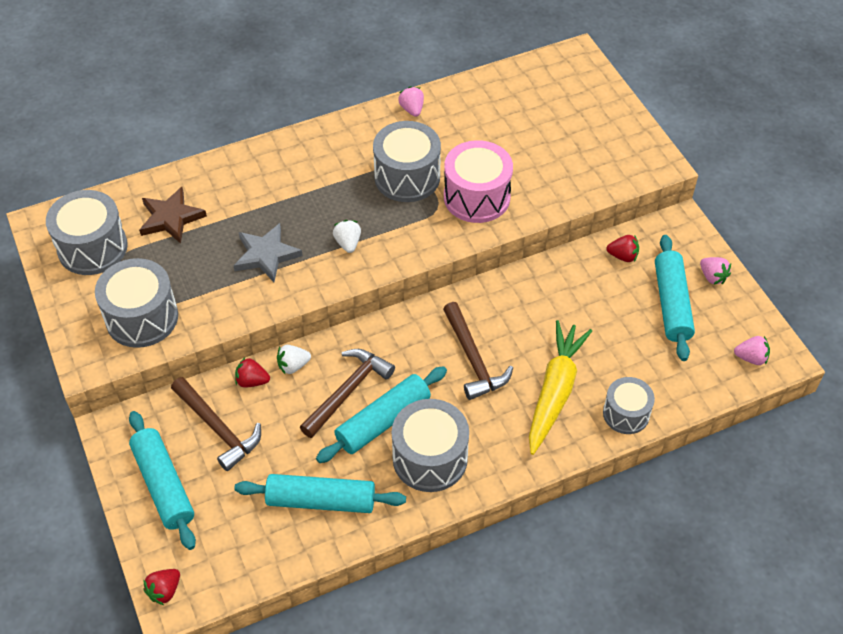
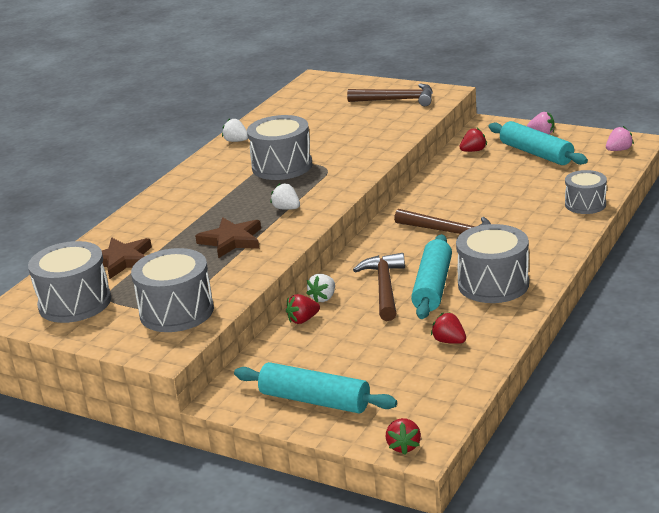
camera: 35 degrees left, 25 degrees down
(218, 428) = (313, 353): brown hammer -> brown hammer (397, 100)
(266, 255) = (231, 240): grey star -> brown star
(321, 500) = (449, 341): turquoise rolling pin -> red strawberry
(412, 109) = (236, 141): pink strawberry -> white strawberry
(476, 197) = (347, 152): pink drum -> none
(555, 391) = (525, 218): yellow carrot -> none

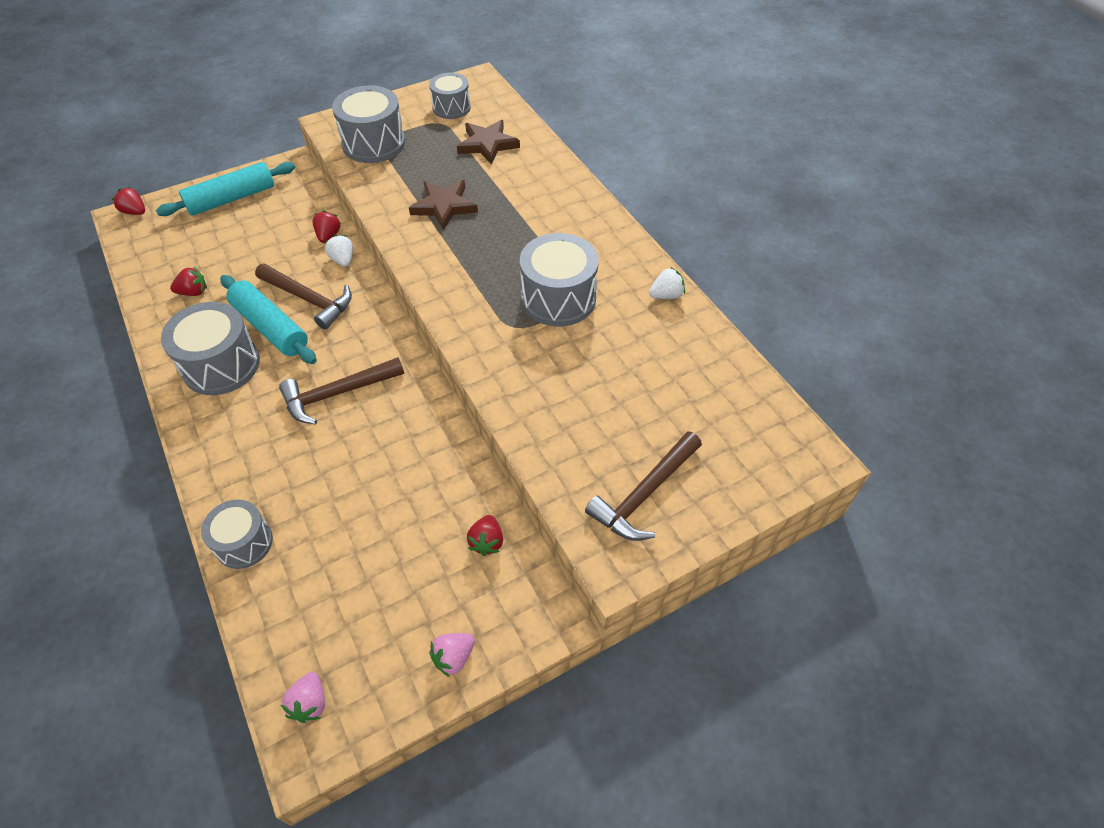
camera: 120 degrees right, 25 degrees up
(75, 303) = (451, 108): grey drum -> grey drum, size x0.63
(286, 208) = (460, 260): white strawberry -> none
(536, 153) = (407, 600): turquoise rolling pin -> none

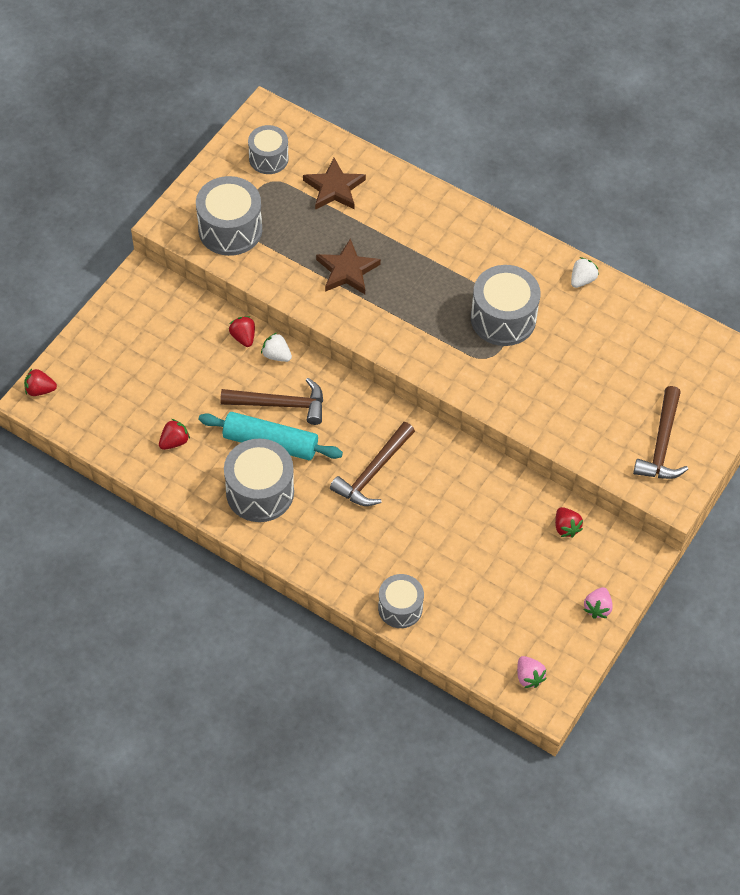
camera: 30 degrees left, 5 degrees up
(232, 199) = (119, 337): turquoise rolling pin -> none

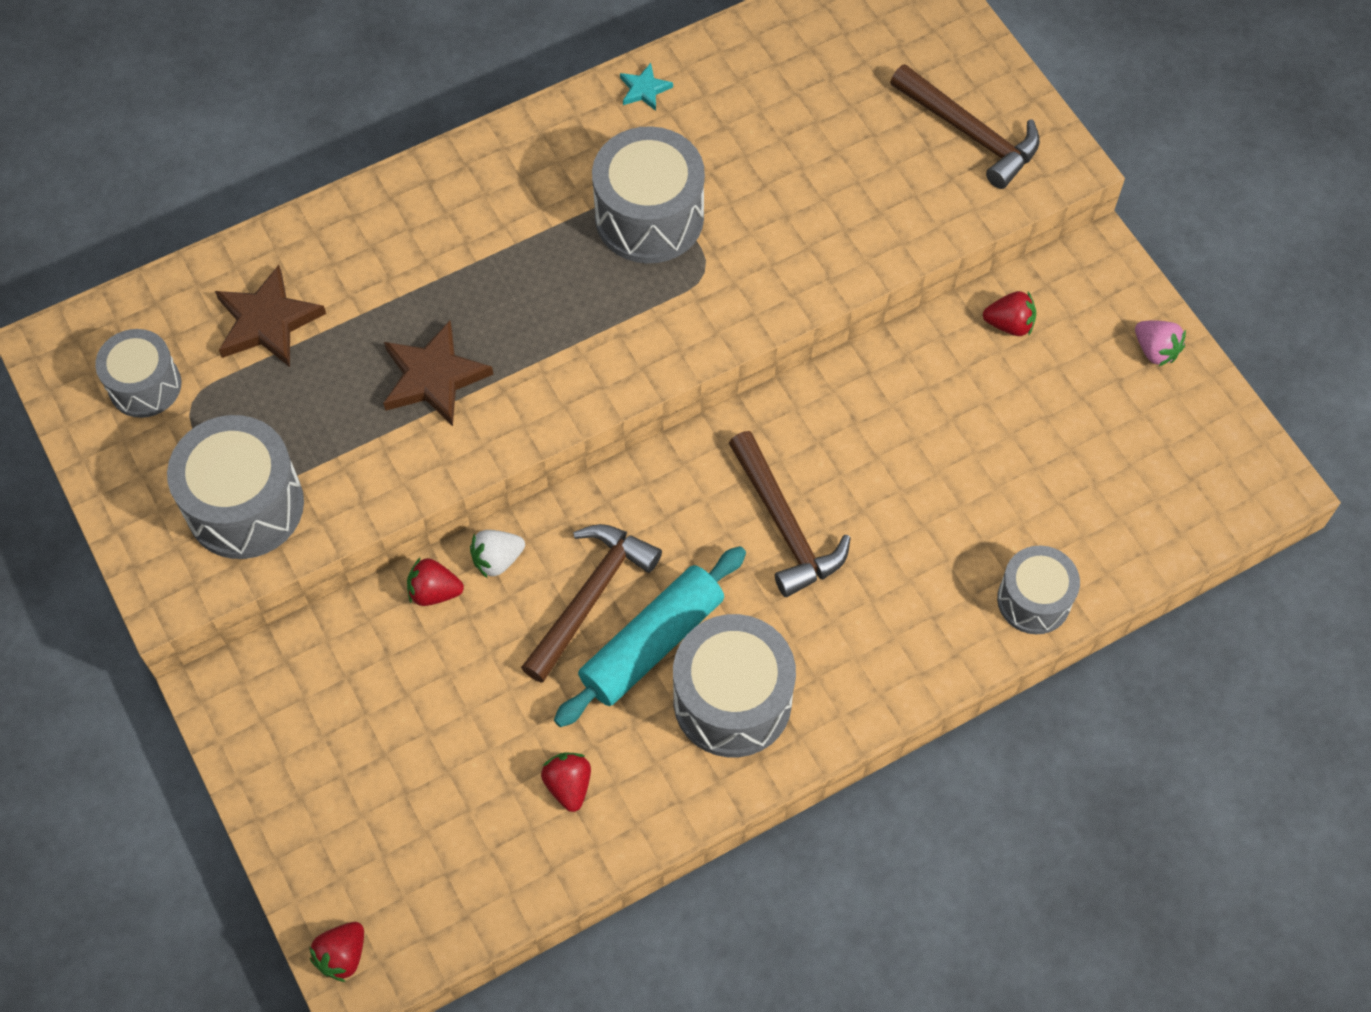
camera: 60 degrees left, 5 degrees up
(529, 677) = (1224, 488): pink strawberry -> none
(582, 280) = (644, 89): white strawberry -> turquoise star

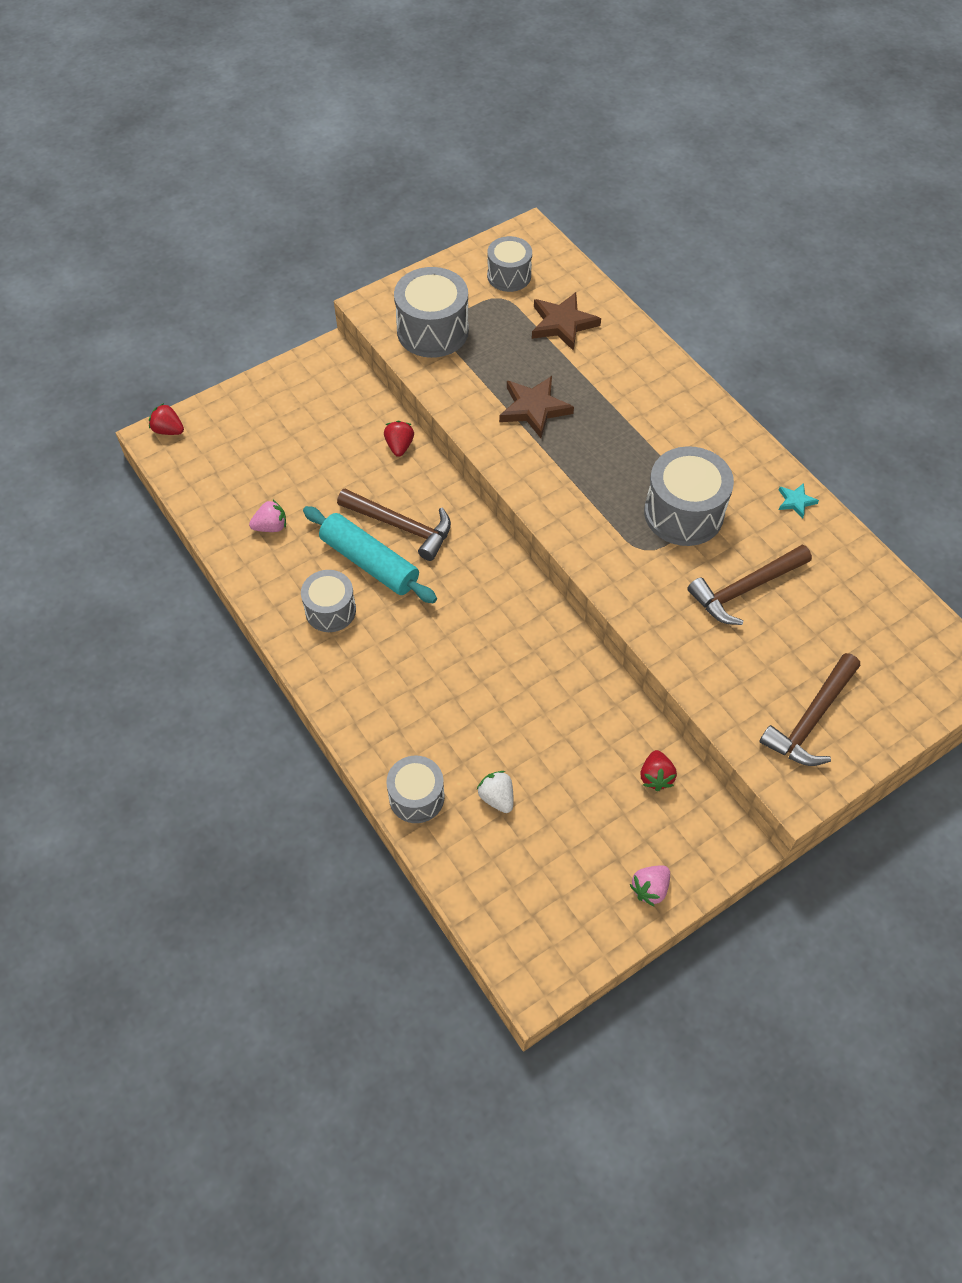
camera: 85 degrees right, 5 degrees down
(497, 560) = (424, 475): white strawberry -> white strawberry (497, 797)
(568, 785) = (271, 526): red strawberry -> pink strawberry
(732, 700) = (330, 610): grey drum -> grey drum, size x0.63
(784, 525) = (464, 633): brown hammer -> brown hammer (745, 589)

